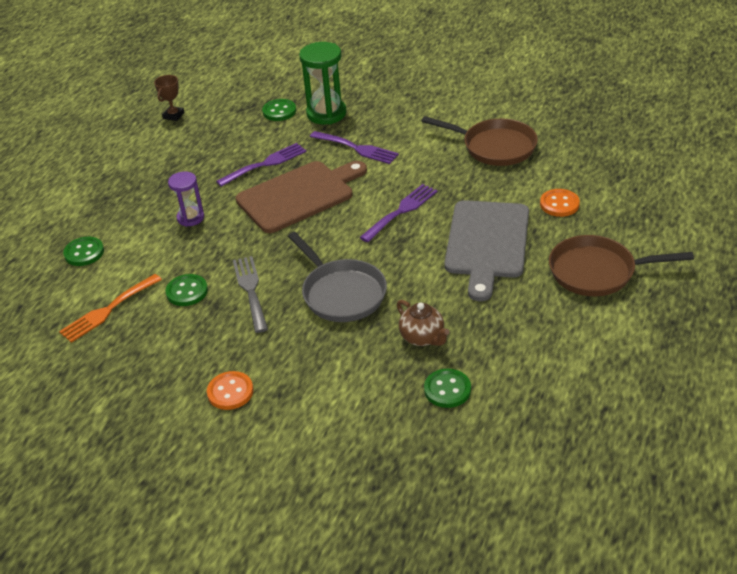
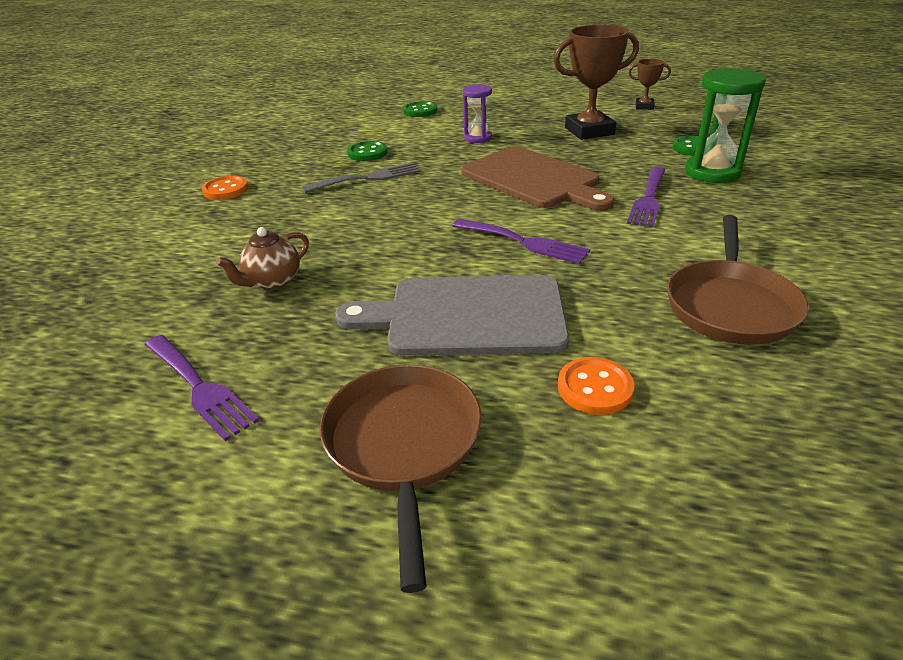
camera: 80 degrees right, 5 degrees down
(108, 310) = (345, 130): orange fork -> none
(213, 153) = (589, 131): none -> brown trophy
(265, 164) = (584, 155): purple fork -> purple fork (200, 387)
(341, 293) = (360, 223): grey pan -> none
(447, 389) = (174, 307): green button -> none

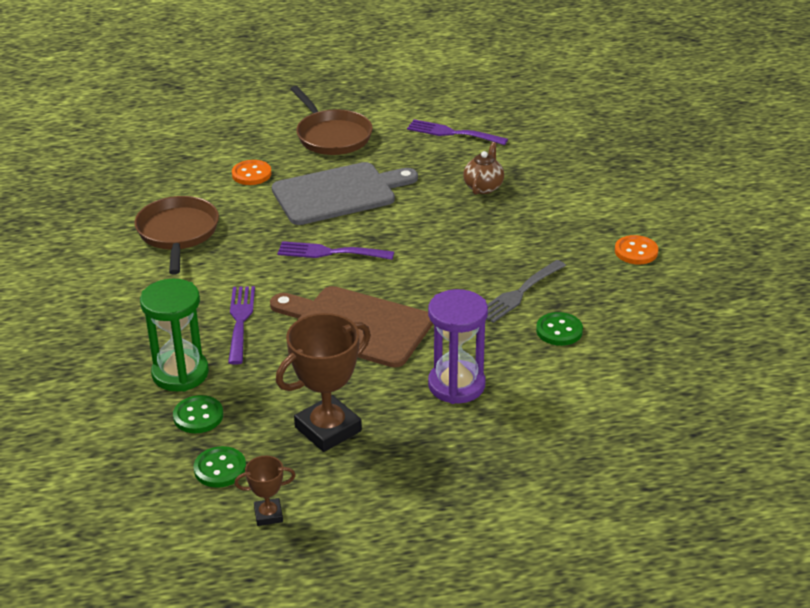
camera: 155 degrees right, 0 degrees up
(420, 111) = (580, 435): green button -> green button (220, 469)
(478, 138) = (456, 385): purple hourglass -> purple hourglass, size x1.64

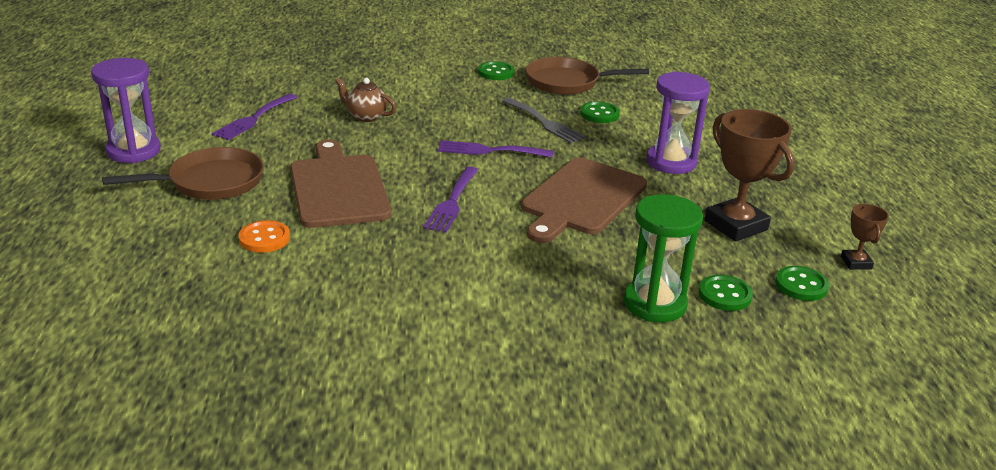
camera: 85 degrees left, 5 degrees down
(178, 234) = (376, 297): brown pan -> brown pan (567, 82)
(240, 321) = (564, 262): purple fork -> purple fork (489, 151)
(339, 193) = (338, 188): grey cutting board -> brown cutting board
(372, 95) = (134, 151): none -> purple hourglass
(636, 251) = (496, 72): orange button -> green button

